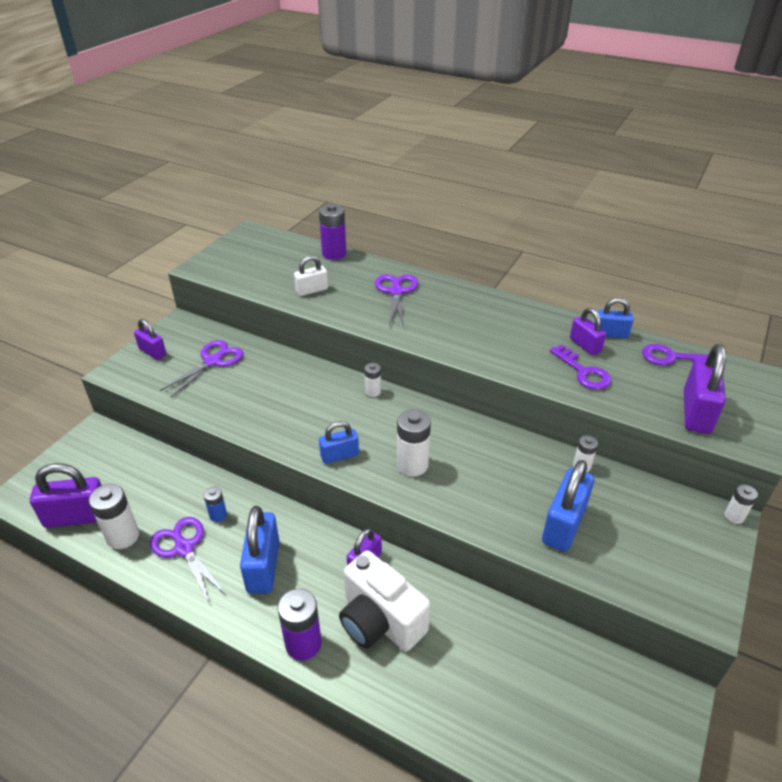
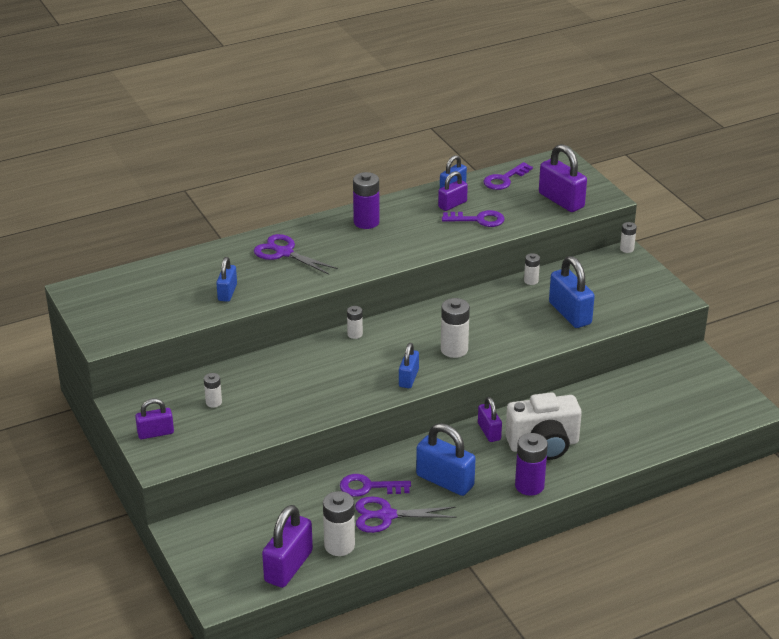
camera: 55 degrees left, 5 degrees down
(213, 361) = (213, 402): purple scissors -> white battery
(218, 515) = (369, 487): blue battery -> purple key
(312, 290) = (227, 292): white padlock -> blue padlock
(334, 254) = (183, 260): purple battery -> purple battery (366, 222)
(585, 345) = (452, 204): purple padlock -> purple padlock turned 45 degrees counterclockwise

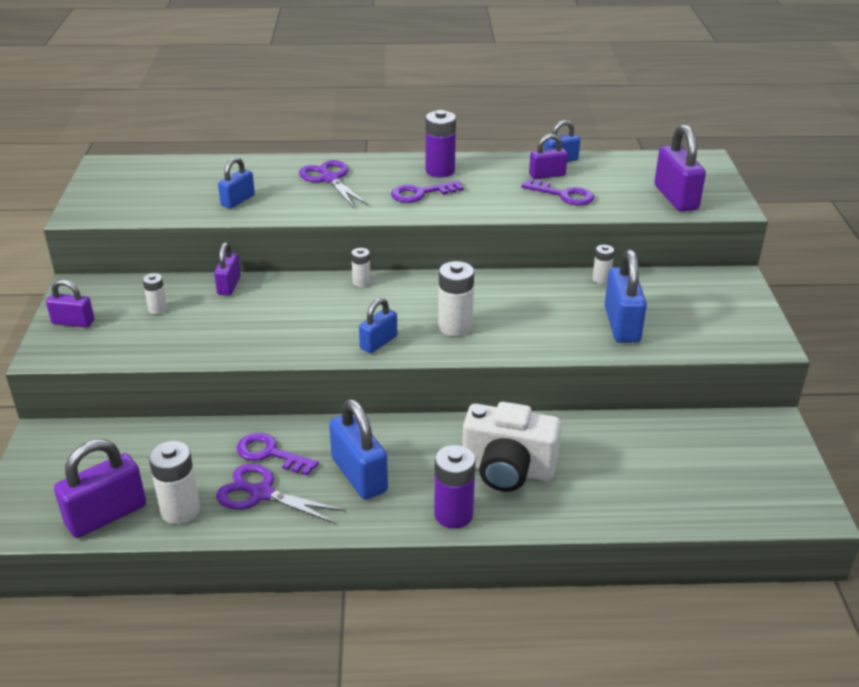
camera: 25 degrees right, 0 degrees up
(489, 431) = (454, 434): purple padlock -> purple padlock (229, 285)
(504, 179) = (625, 164): purple key -> purple key (421, 193)
(626, 249) = (742, 274): white battery -> none

